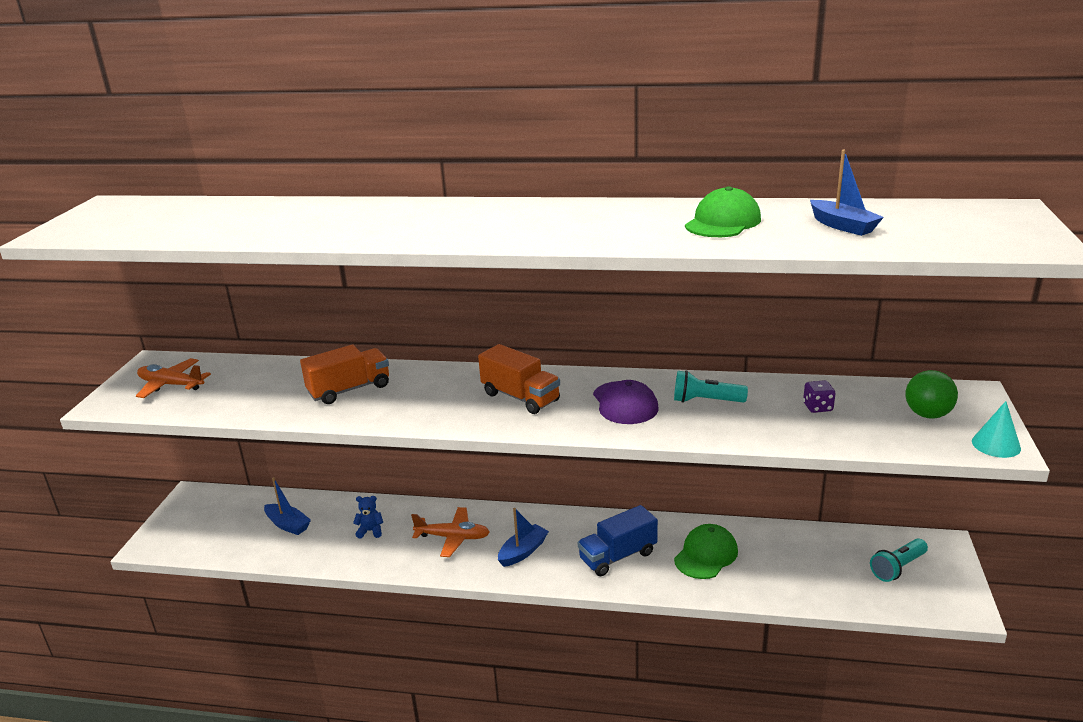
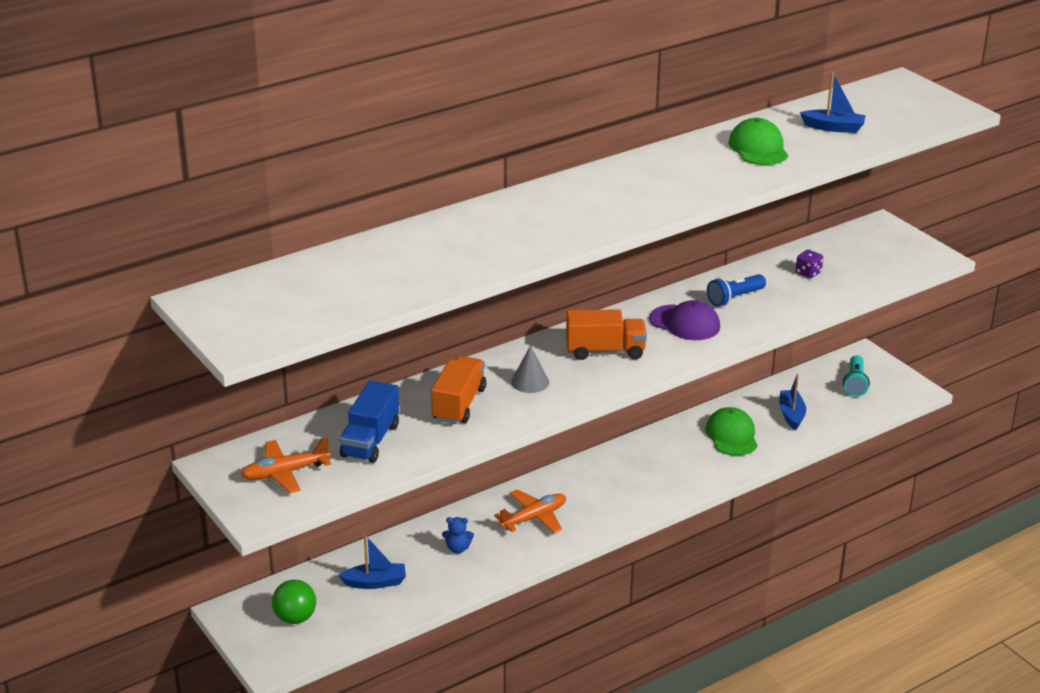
camera: 45 degrees left, 5 degrees up
(370, 531) = (457, 548): blue teddy bear -> blue teddy bear turned 135 degrees counterclockwise
(424, 395) = (530, 382): none -> grey cone
(523, 552) = (603, 499): blue boat -> blue boat (791, 415)
(618, 556) = (675, 467): blue truck -> blue truck (370, 440)
(706, 401) = (734, 298): turquoise flashlight -> blue flashlight
(927, 414) = (875, 251): green ball -> green ball (295, 618)
(996, 445) = (933, 256): turquoise cone -> none

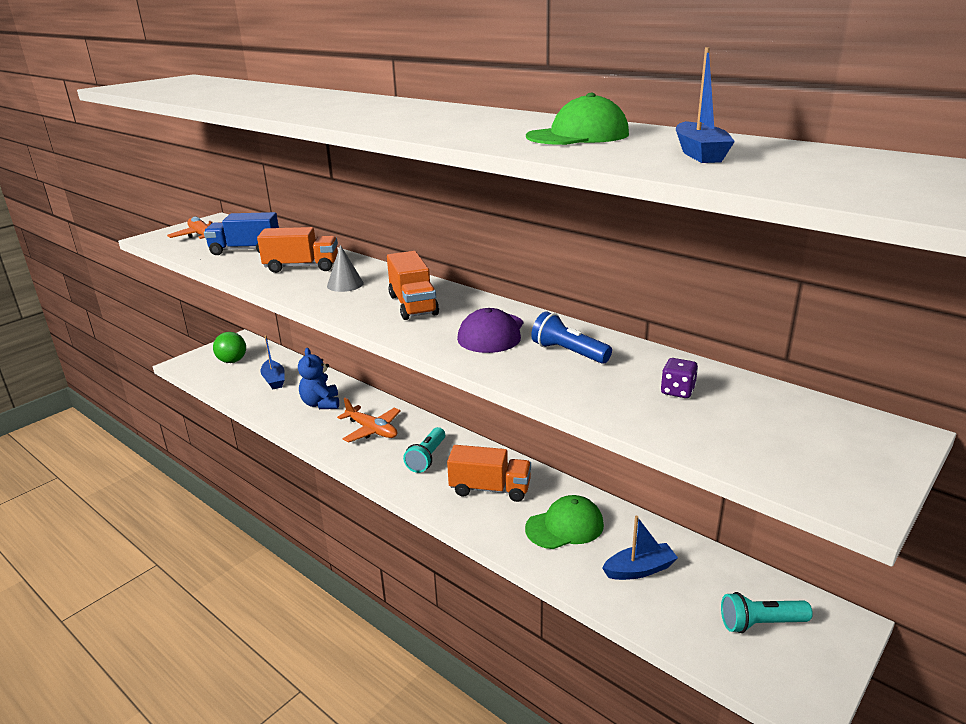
camera: 75 degrees right, 5 degrees down
(457, 548) = (321, 404): blue teddy bear -> blue teddy bear, size x1.63
(602, 489) = (427, 458): none -> turquoise flashlight
(667, 462) = (490, 489): none -> orange truck

